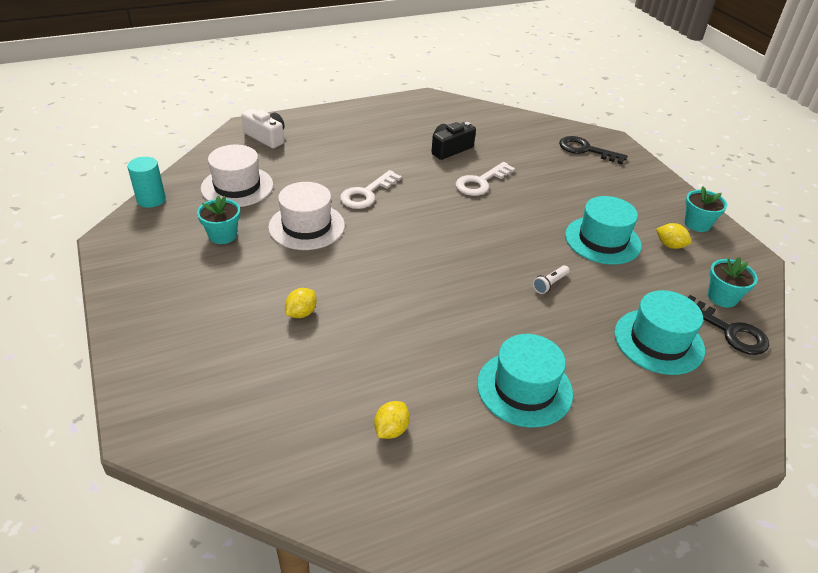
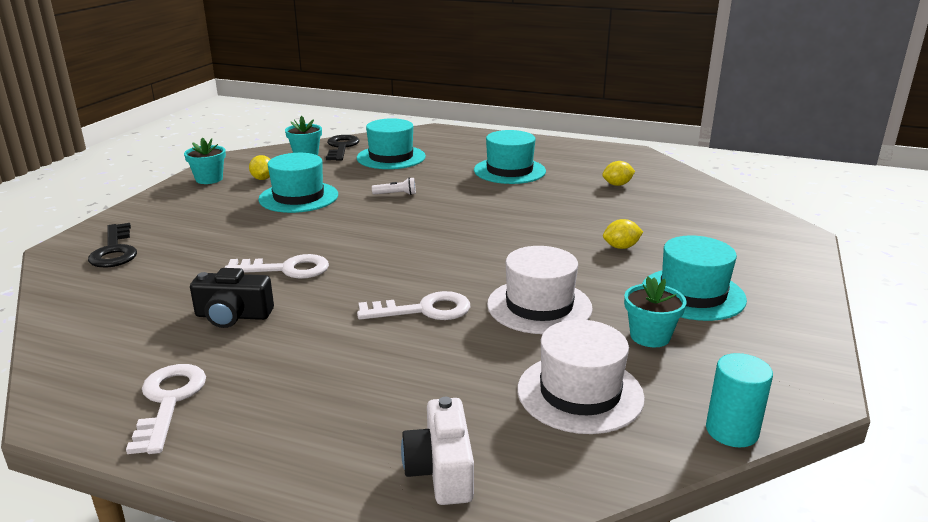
camera: 135 degrees left, 15 degrees down
(214, 285) = (692, 294): none -> turquoise hat
(402, 114) = (168, 401): none -> white key

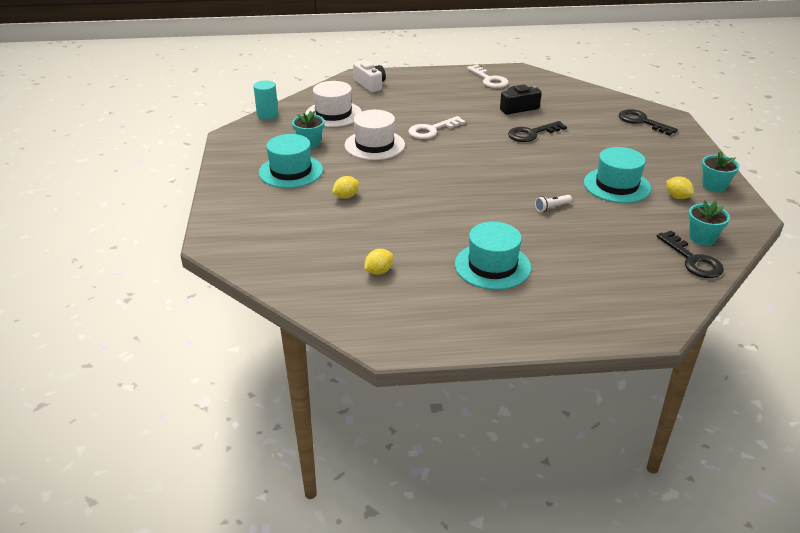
camera: 155 degrees right, 10 degrees up
(286, 269) = (532, 134): white key -> black key
(391, 157) = (623, 256): turquoise hat -> none

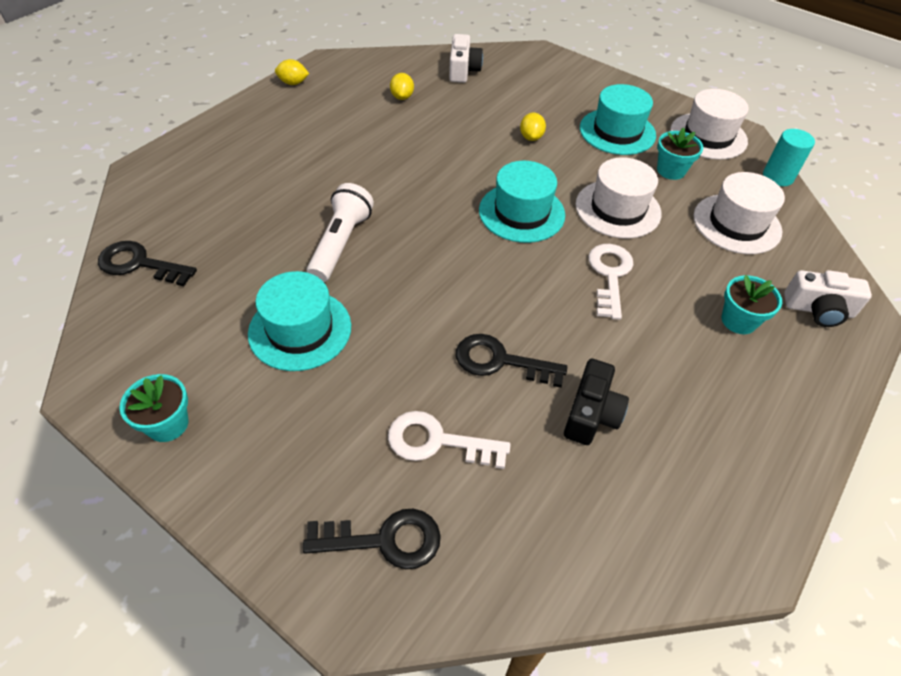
camera: 130 degrees right, 15 degrees up
(250, 143) = (708, 136): none -> white hat
(295, 265) = (463, 70): none -> white camera
(489, 80) = (735, 469): white key -> white key (437, 442)
(492, 266) = (324, 148): turquoise hat -> turquoise hat (521, 212)
(532, 134) = (500, 361): black key -> black key turned 90 degrees counterclockwise
(552, 207) = (341, 244): white flashlight -> white flashlight, size x2.08
(677, 197) = (209, 360): yellow lemon -> yellow lemon (293, 83)
(702, 238) = (142, 304): turquoise flower pot -> turquoise flower pot (738, 320)

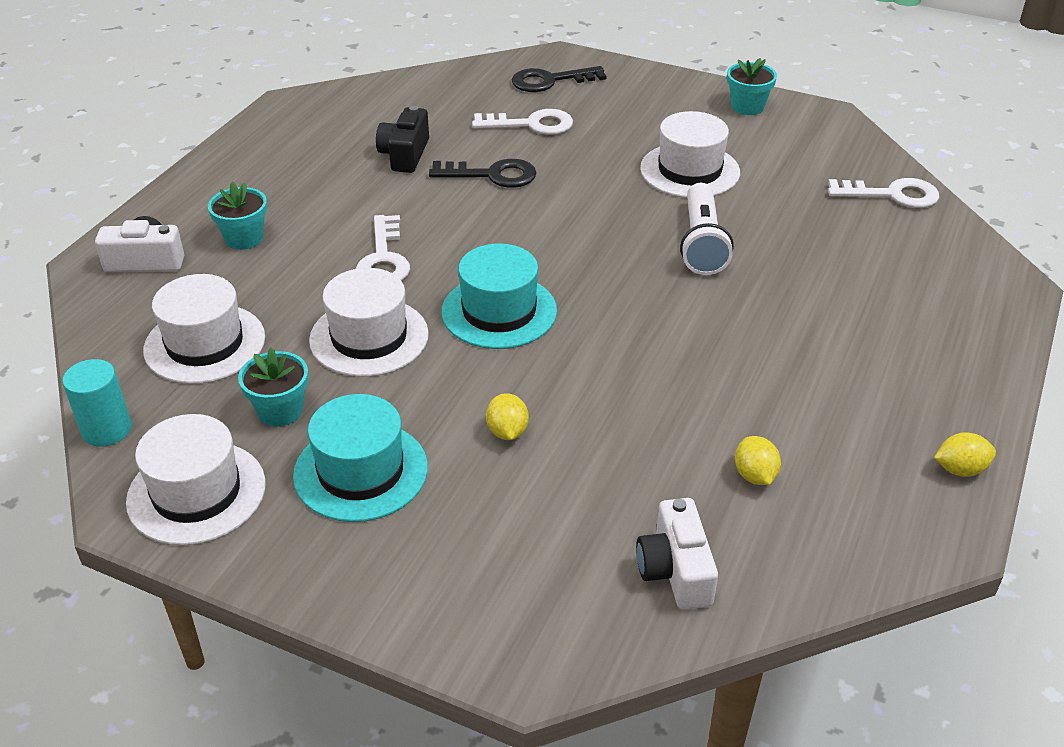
camera: 170 degrees right, 10 degrees down
(139, 264) = (892, 195): black key -> white key
(300, 330) = (689, 170): turquoise hat -> white hat

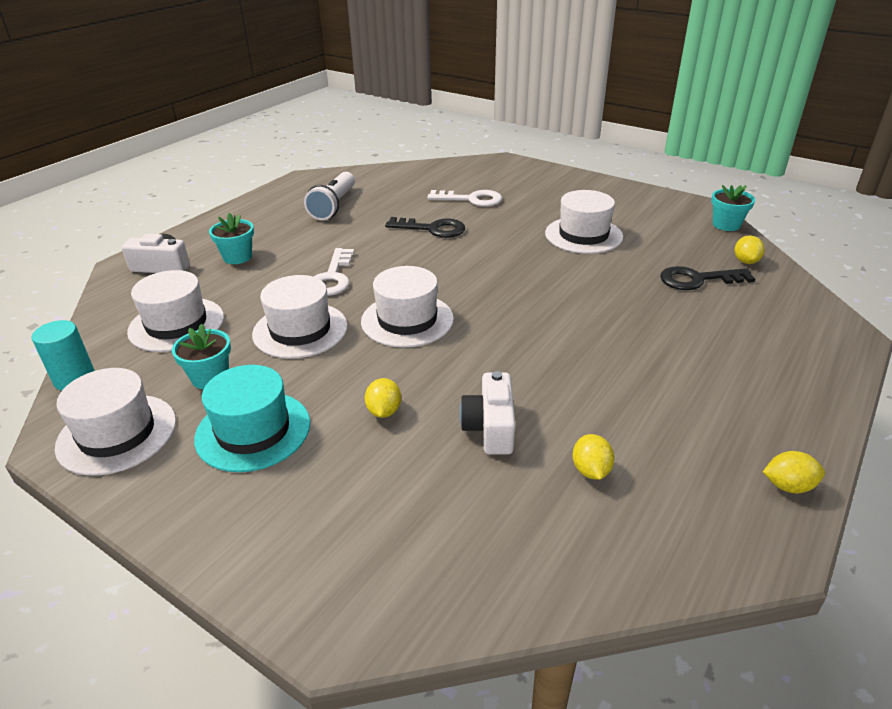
camera: 10 degrees right, 5 degrees down
(405, 154) = (373, 212): black camera -> none
(499, 311) = (407, 320): turquoise hat -> white hat
(550, 81) = (493, 174): black key -> black key (697, 280)
(675, 570) = (498, 549): white camera -> white camera (490, 427)
(701, 243) = (582, 284): white flashlight -> white flashlight (333, 206)
(747, 107) = (637, 197): turquoise flower pot -> turquoise flower pot (726, 225)
(892, 195) = (745, 261): white key -> yellow lemon

